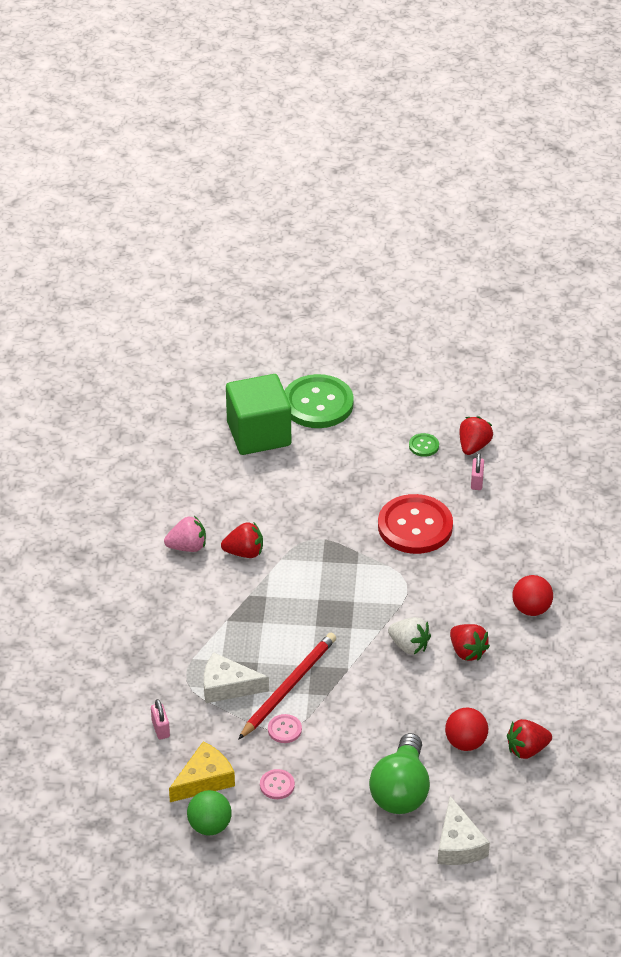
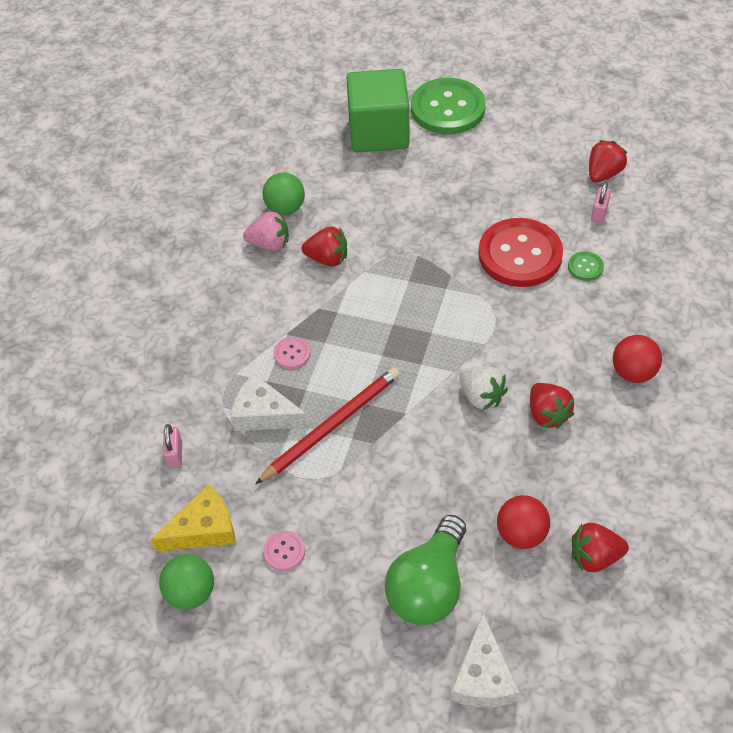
camera: 15 degrees right, 10 degrees up
(192, 514) = (285, 208): none -> green ball
(284, 729) = (313, 479): pink button -> pink button (292, 354)
(423, 446) = (549, 166): green button -> green button (585, 267)

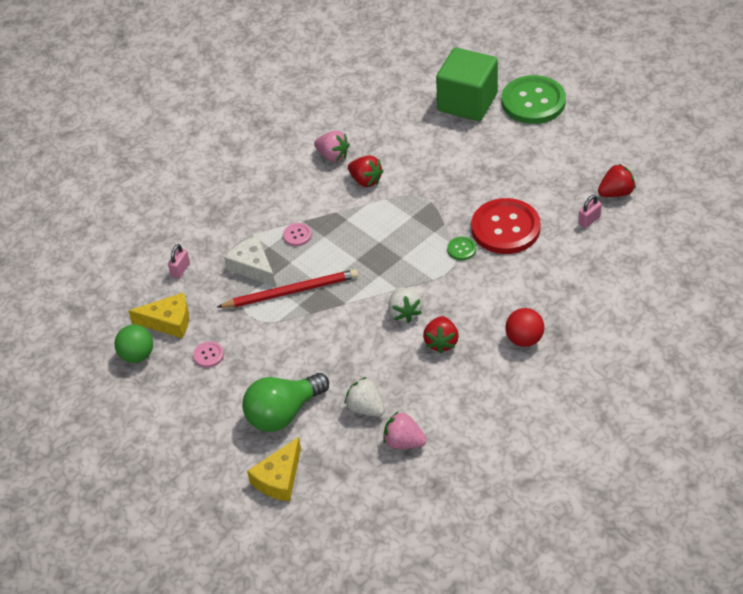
camera: 30 degrees right, 5 degrees down
(285, 208) = (361, 134): green ball -> none
(483, 677) = (279, 478): white cheese -> yellow cheese
(521, 534) = (366, 408): red ball -> white strawberry
(585, 267) = (547, 255): green button -> green button (461, 249)
(594, 557) = (404, 442): red strawberry -> pink strawberry

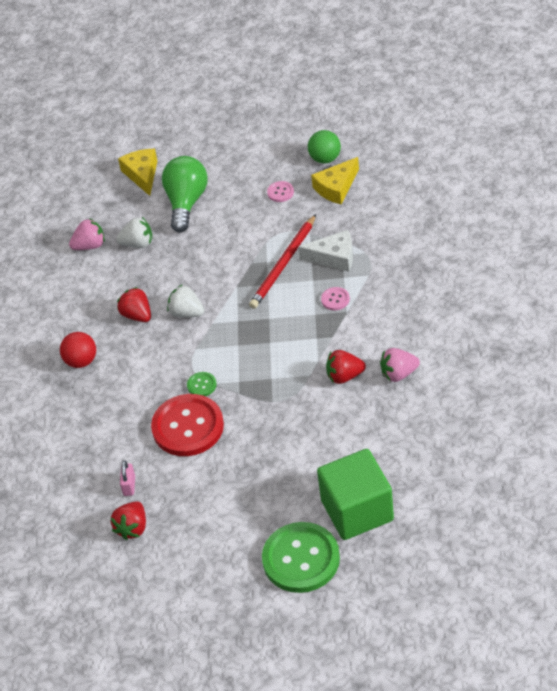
camera: 135 degrees right, 0 degrees up
(180, 270) = (380, 217): pink padlock -> none

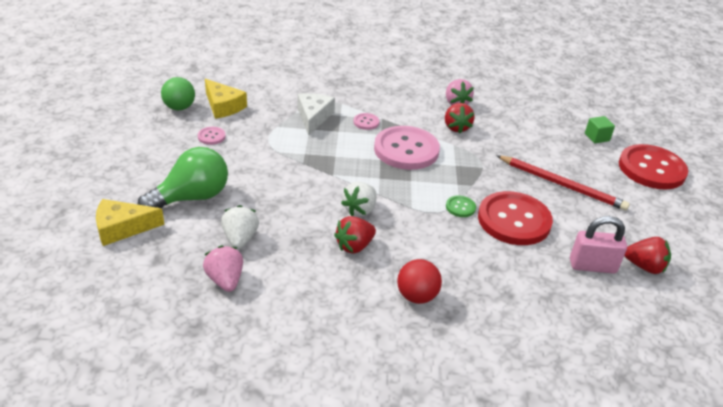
camera: 95 degrees left, 10 degrees down
(129, 486) = (592, 266): pink padlock -> pink padlock, size x1.69
(186, 202) = (191, 197): green light bulb -> green light bulb turned 135 degrees clockwise
(283, 264) = (312, 144): red pencil -> red pencil (562, 185)
(290, 337) = (406, 150): none -> pink button
(301, 559) = (651, 169): green button -> red button
(357, 510) = (597, 137): green cube -> green cube, size x0.41

